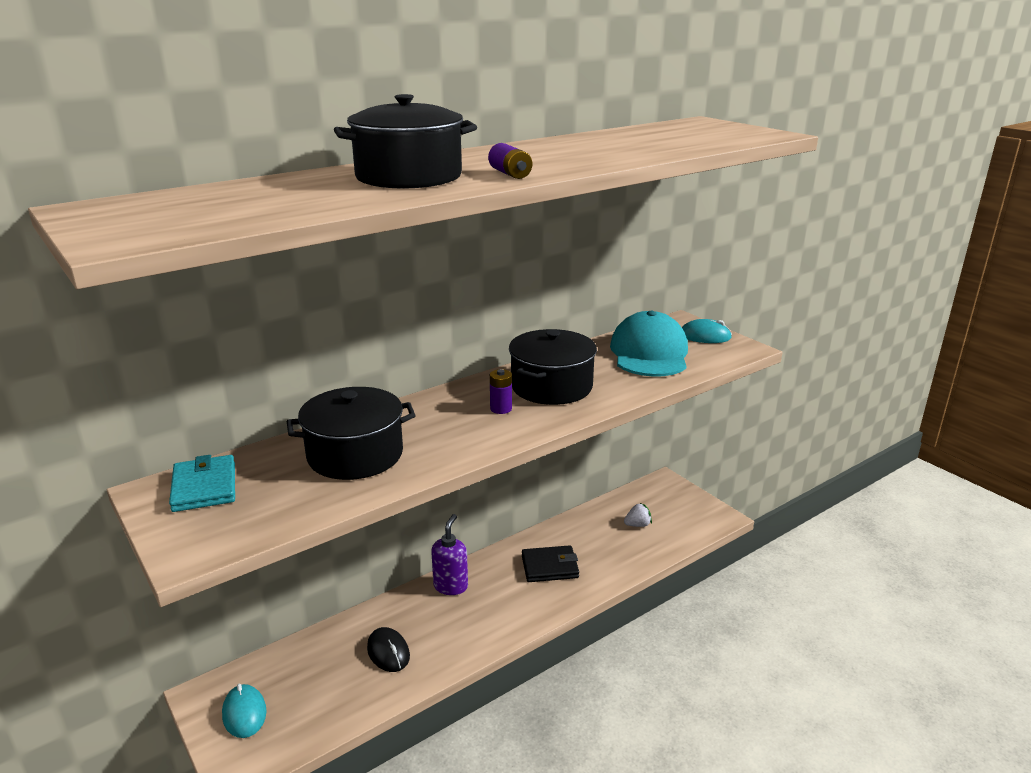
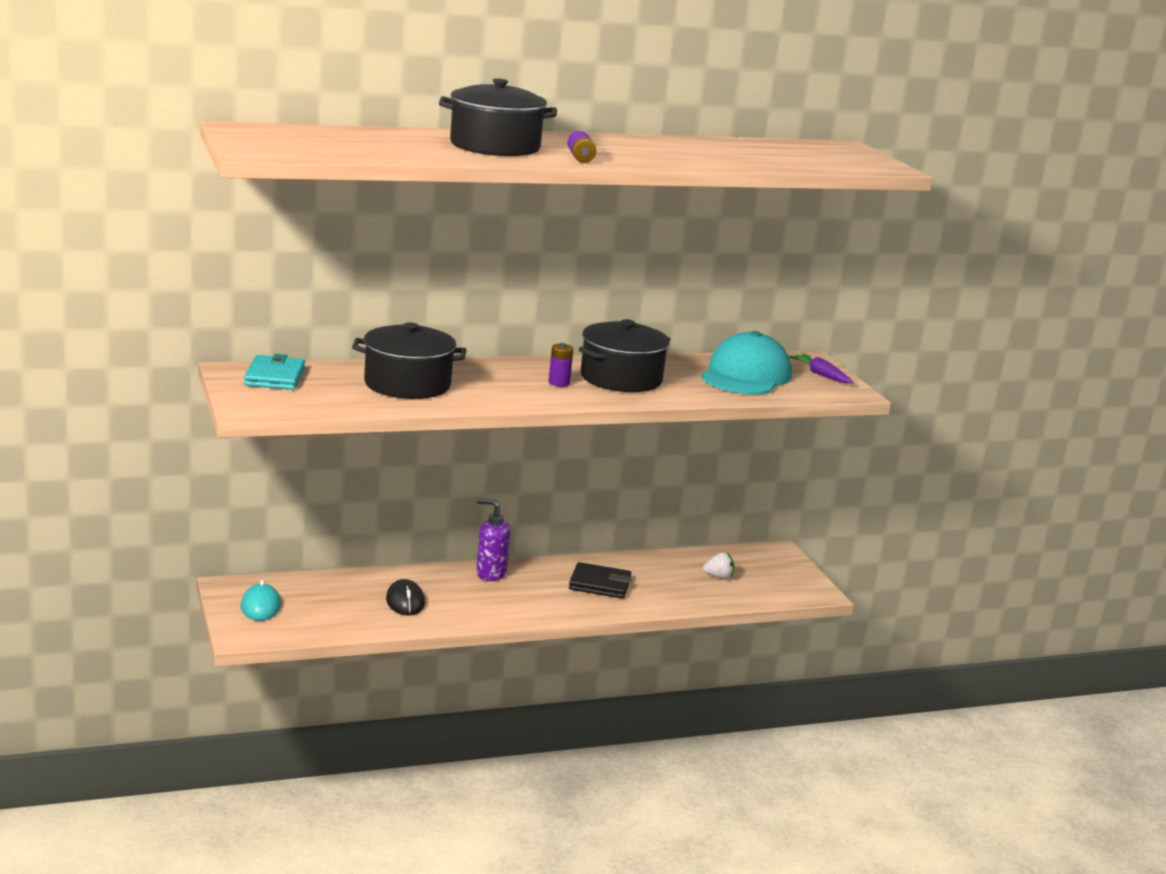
camera: 15 degrees right, 5 degrees down
(451, 586) = (490, 574): purple soap dispenser -> purple soap dispenser turned 105 degrees counterclockwise
(705, 336) = (821, 375): turquoise mouse -> purple carrot

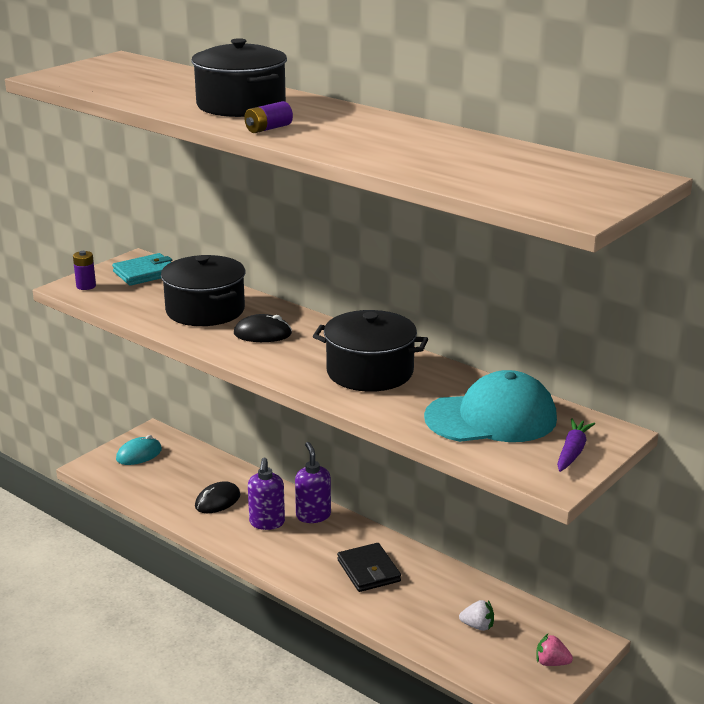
camera: 60 degrees right, 5 degrees up
(473, 595) = (267, 523): none -> purple soap dispenser
(493, 383) = (262, 334): none -> black mouse
(559, 383) = (310, 354): purple battery -> purple battery (86, 286)
(718, 577) = (477, 626): white strawberry -> white strawberry turned 45 degrees counterclockwise
(787, 572) = (551, 663): none -> pink strawberry

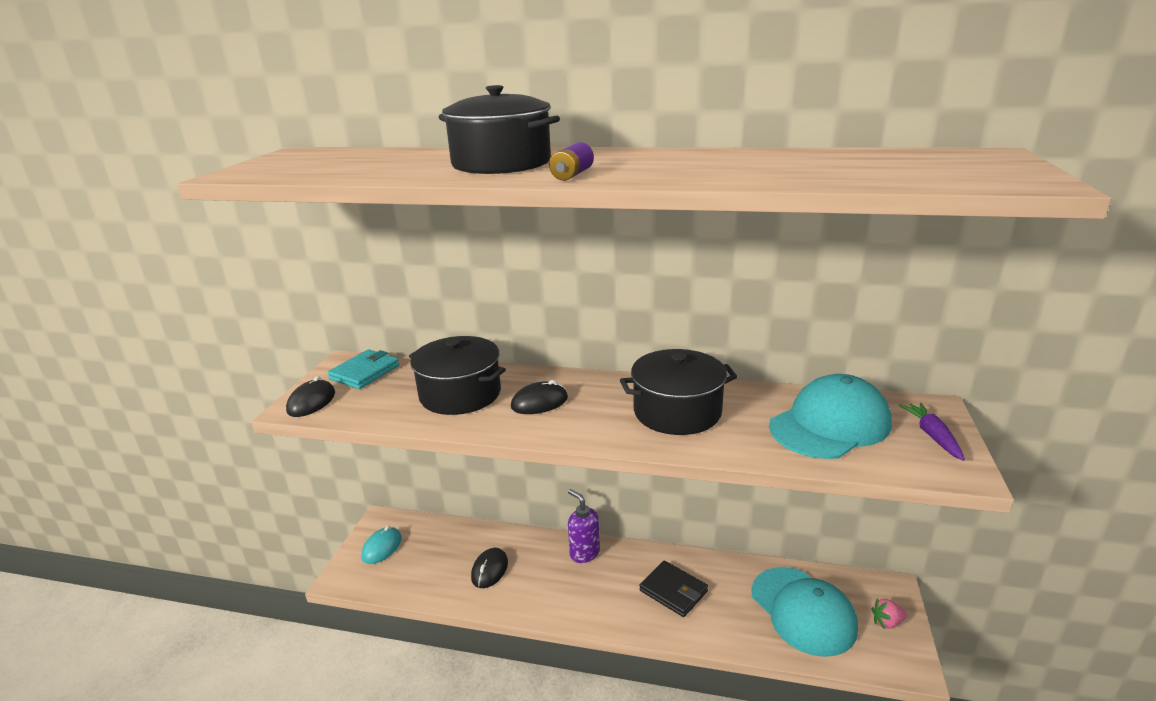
camera: 25 degrees left, 0 degrees up
(86, 286) = (311, 402): purple battery -> black mouse
(267, 523) = (550, 576): purple soap dispenser -> none
(477, 626) = (803, 610): white strawberry -> turquoise cap

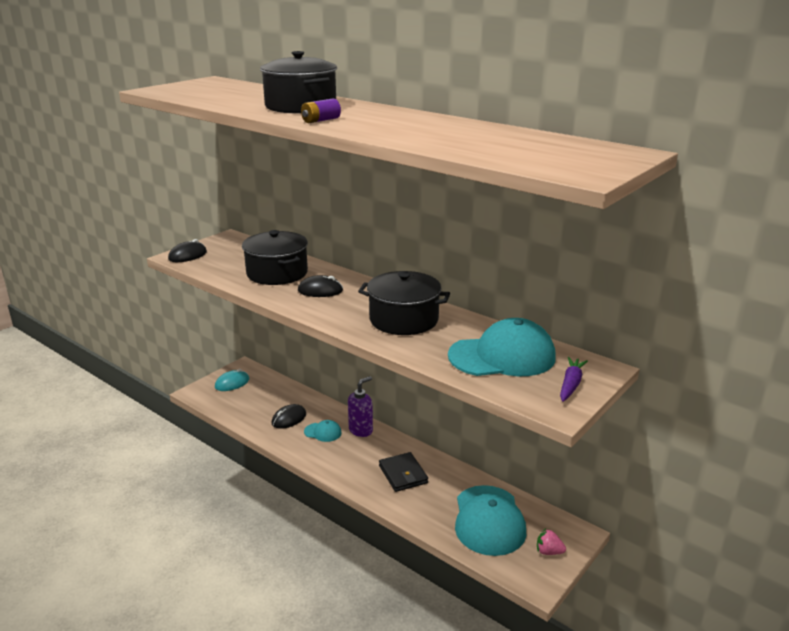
camera: 25 degrees right, 0 degrees up
(365, 372) = (234, 246): turquoise wallet -> none
(543, 572) = (323, 432): none -> turquoise cap
(584, 553) = (361, 430): purple soap dispenser -> purple soap dispenser turned 60 degrees clockwise

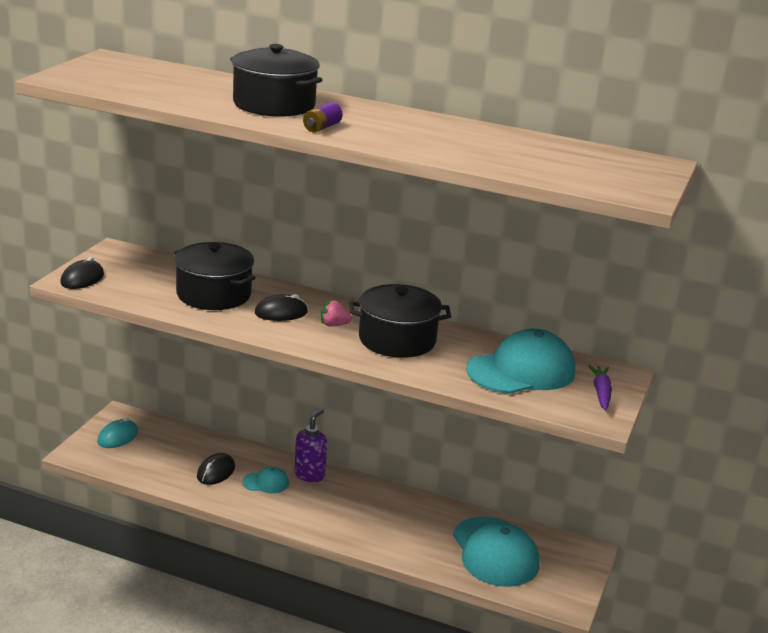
camera: 20 degrees left, 0 degrees up
(403, 474) = (382, 517): black wallet -> none
(548, 552) = (567, 574): pink strawberry -> pink strawberry (334, 325)

